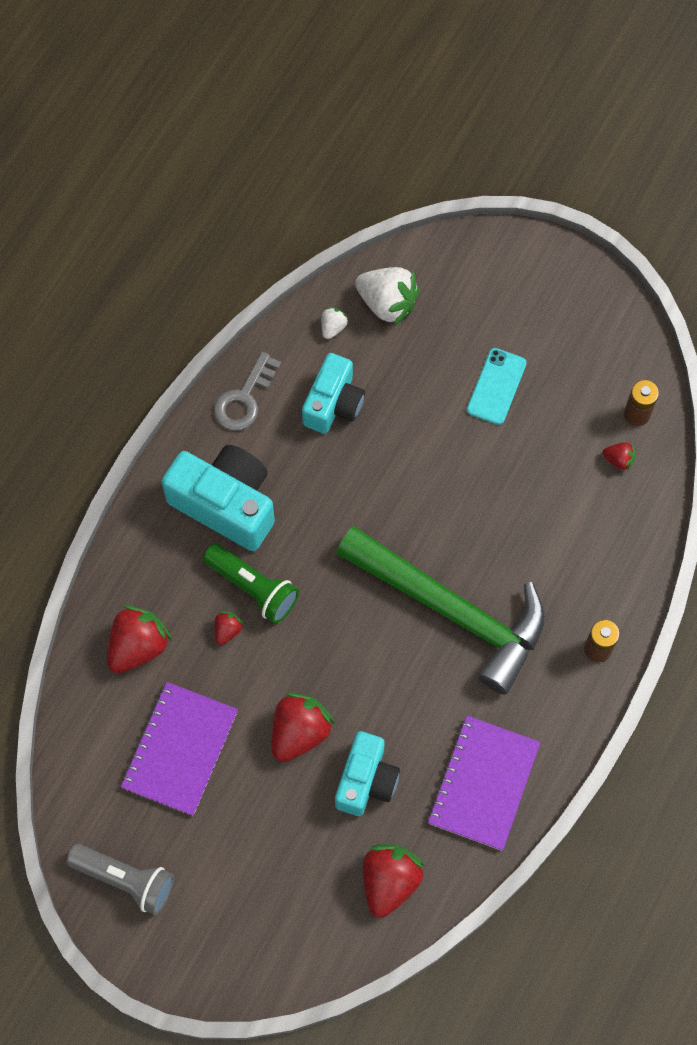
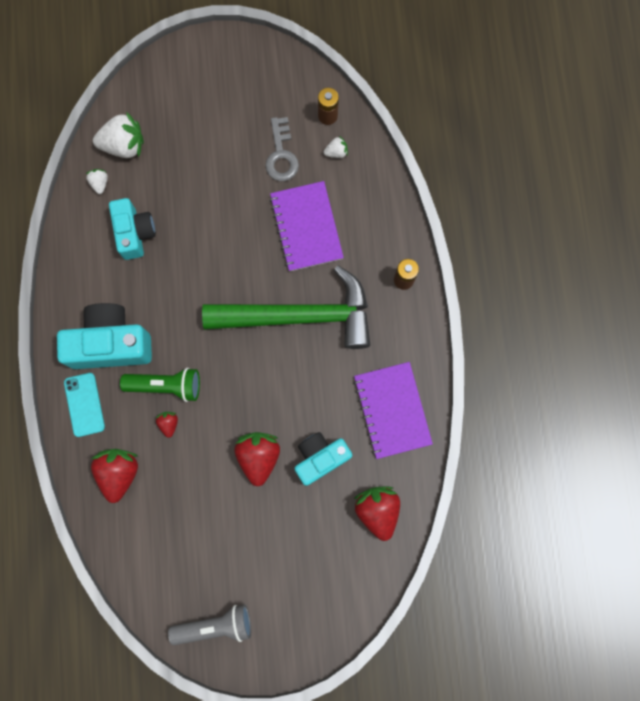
camera: 35 degrees left, 10 degrees up
(180, 749) = (192, 520): purple notebook -> purple notebook (306, 227)
(244, 398) = (75, 267): grey key -> grey key (281, 155)
(366, 780) = (320, 458): turquoise camera -> turquoise camera turned 105 degrees counterclockwise
(496, 386) = (230, 154): turquoise phone -> turquoise phone (84, 404)
(619, 460) = (336, 152): red strawberry -> white strawberry

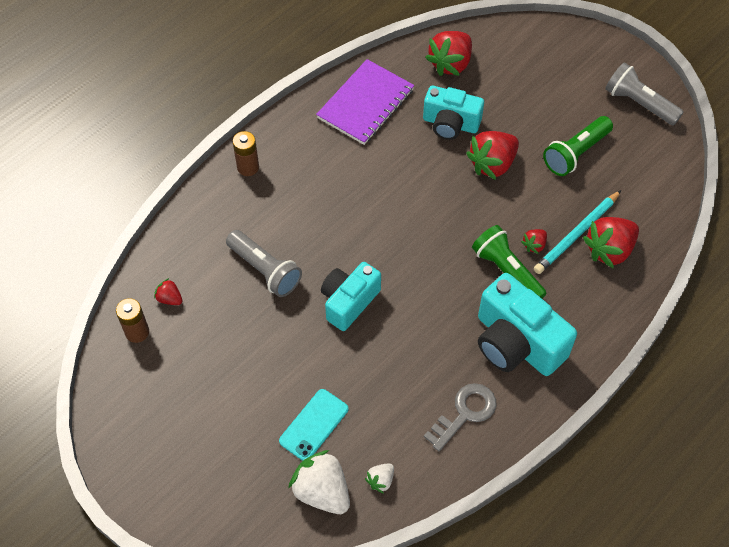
camera: 130 degrees left, 20 degrees down
(84, 404) = (586, 321): turquoise phone -> turquoise phone (314, 425)
(135, 233) = (400, 407): turquoise camera -> turquoise camera (349, 302)
(151, 462) = (576, 234): none -> turquoise pencil
(215, 528) = (575, 153): none -> green flashlight
(281, 155) = (211, 341): grey key -> grey key (465, 413)
(299, 316) = (350, 218): green hammer -> none
(306, 227) = (265, 270): purple notebook -> grey flashlight
(336, 152) = (169, 298): white strawberry -> red strawberry

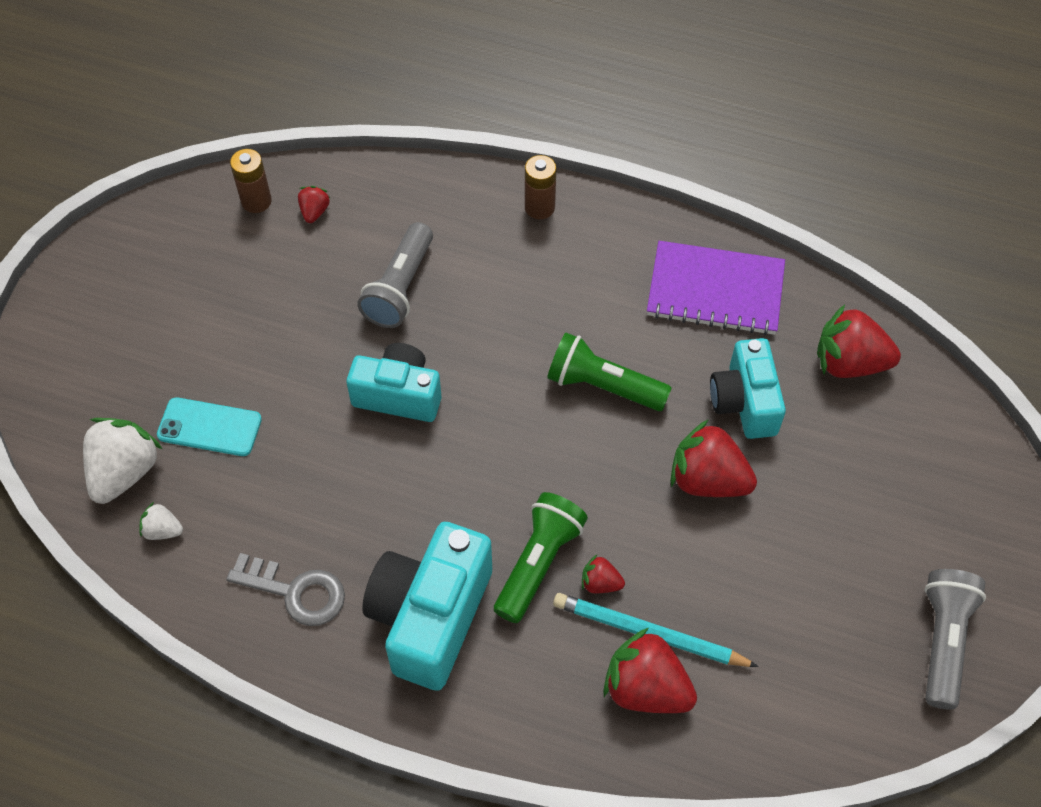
camera: 65 degrees right, 0 degrees up
(575, 153) = (792, 582): green flashlight -> green flashlight (603, 386)

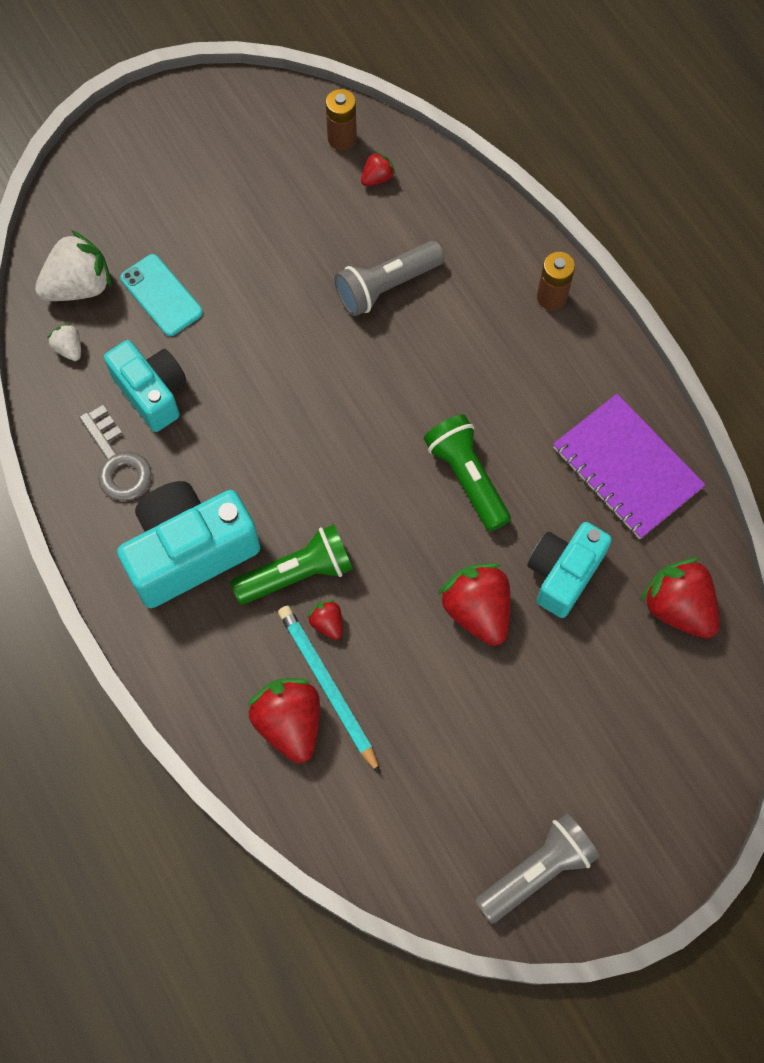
camera: 40 degrees right, 10 degrees up
(398, 395) = (311, 370): turquoise camera -> turquoise camera (152, 392)

